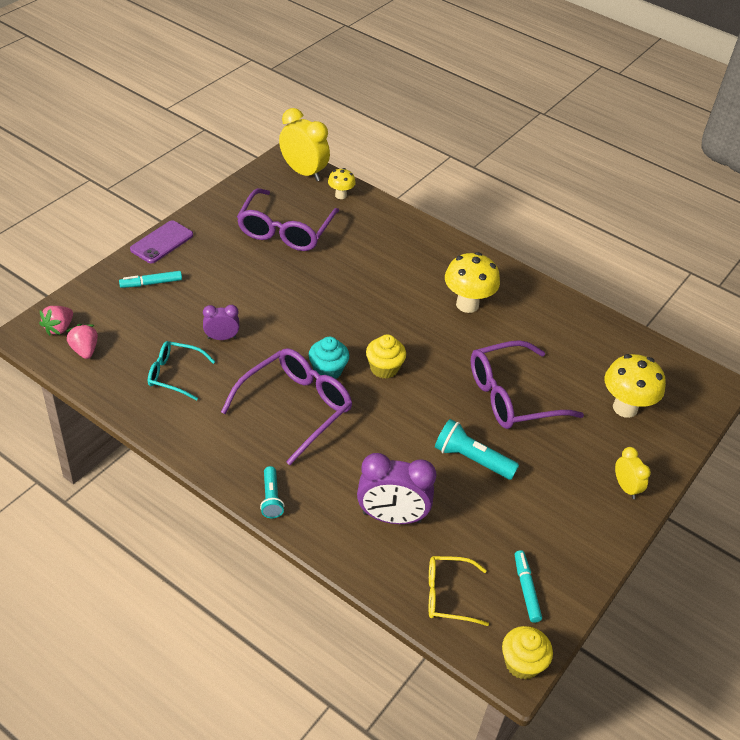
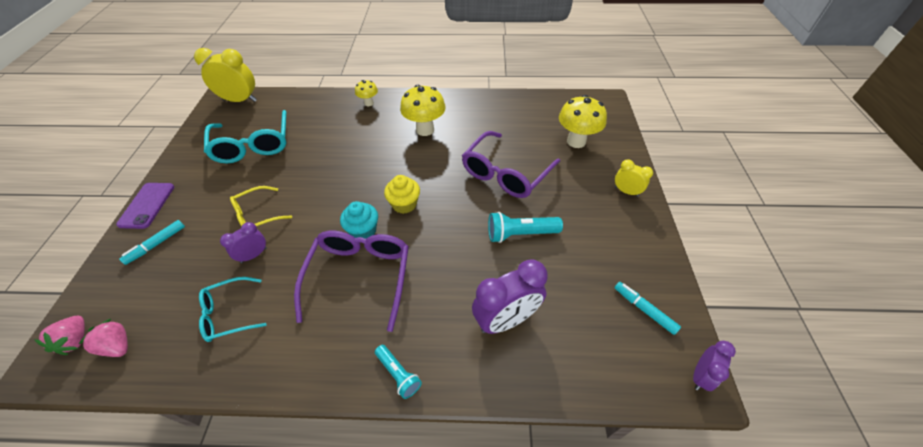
camera: 30 degrees left, 5 degrees up
(285, 230) = (253, 145): purple glasses -> turquoise glasses
(340, 195) = (280, 103): yellow mushroom -> yellow mushroom (369, 103)
(448, 595) = (602, 357): yellow glasses -> yellow glasses (257, 215)
(522, 663) = (700, 375): yellow cupcake -> purple clock

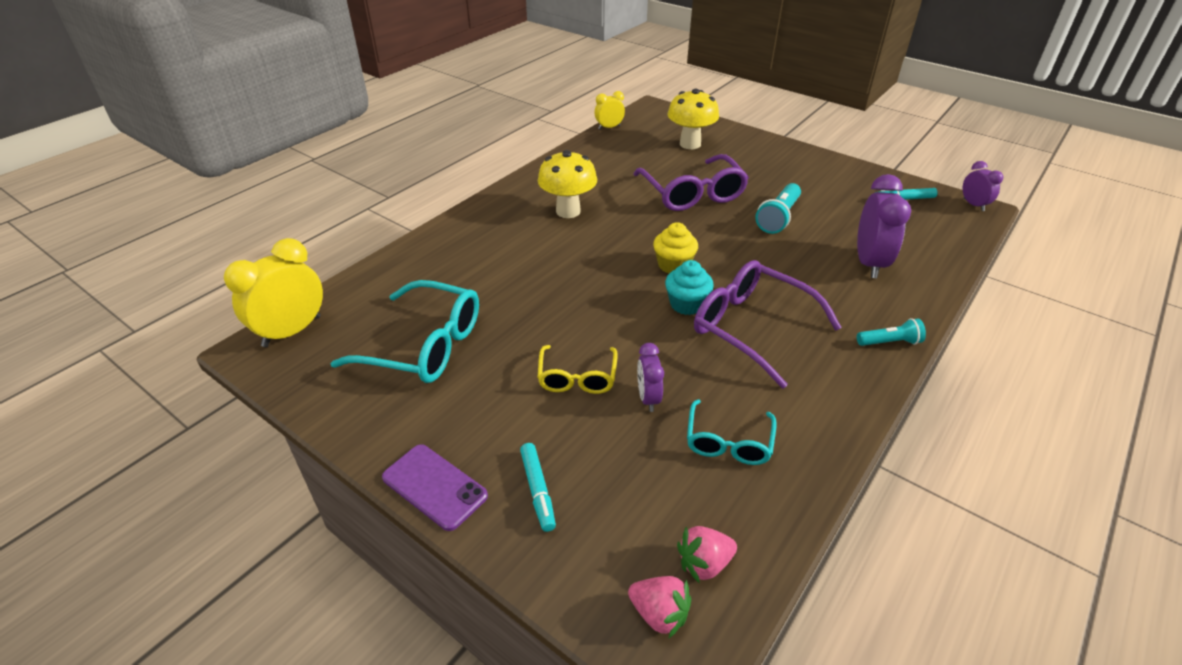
camera: 55 degrees left, 10 degrees down
(369, 103) = (465, 229): yellow mushroom -> none
(626, 191) = (777, 151): yellow clock -> yellow clock (609, 127)

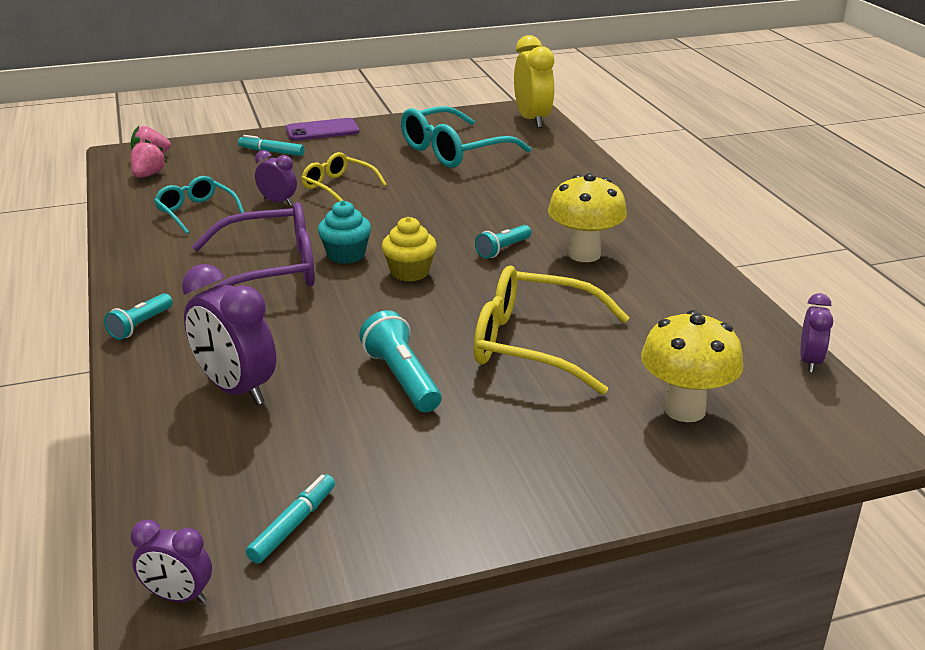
camera: 125 degrees right, 10 degrees down
(597, 242) = (503, 250): none -> turquoise flashlight
(609, 127) = (809, 361): yellow clock -> purple clock
(692, 193) = (534, 344): purple glasses -> yellow glasses

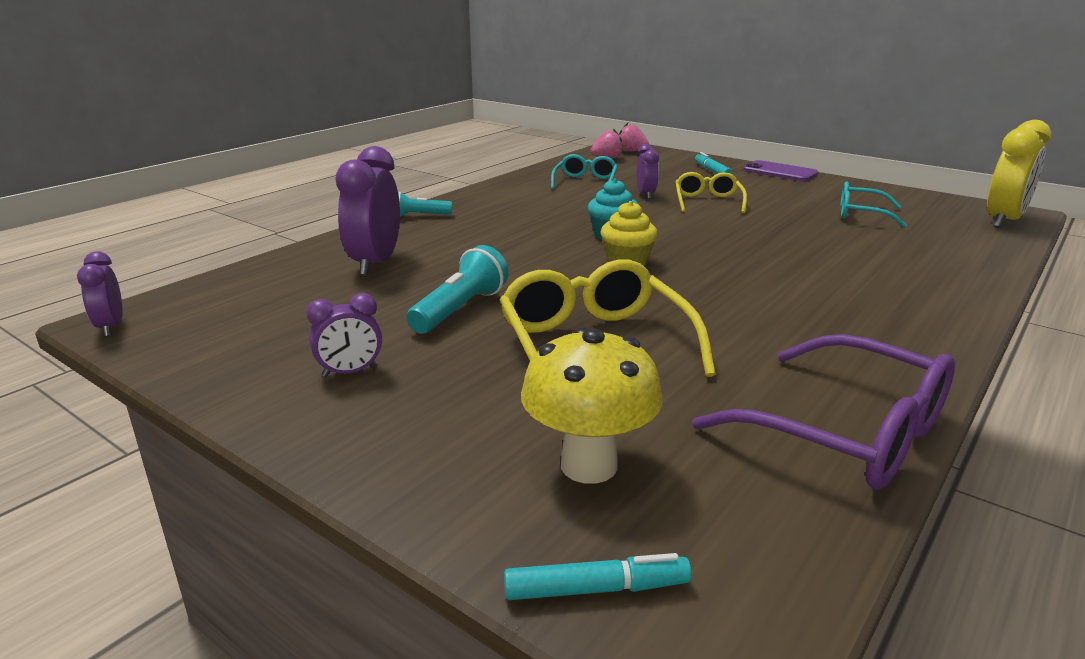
camera: 55 degrees right, 5 degrees down
(270, 270) = (547, 222): purple glasses -> purple glasses (846, 432)
(293, 525) = (218, 335): turquoise marker -> turquoise marker (596, 589)
(454, 151) = (861, 214): turquoise glasses -> turquoise glasses, size x0.58
(503, 250) = (735, 282): turquoise flashlight -> none
(584, 254) = (804, 318): yellow mushroom -> none
(809, 361) = (839, 535): purple clock -> purple clock (350, 372)

